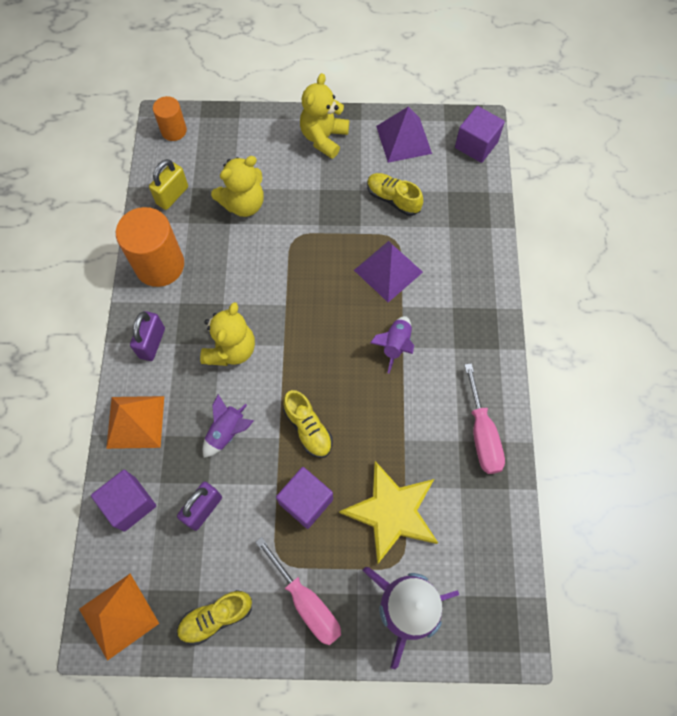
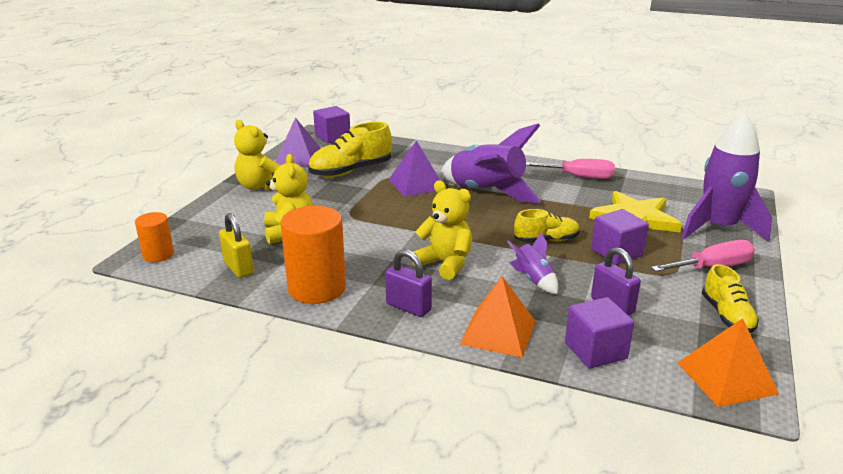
camera: 70 degrees left, 40 degrees down
(393, 199) = (351, 171): yellow shoe -> yellow shoe, size x1.61
(395, 345) = (486, 193): purple rocket -> purple rocket, size x2.08

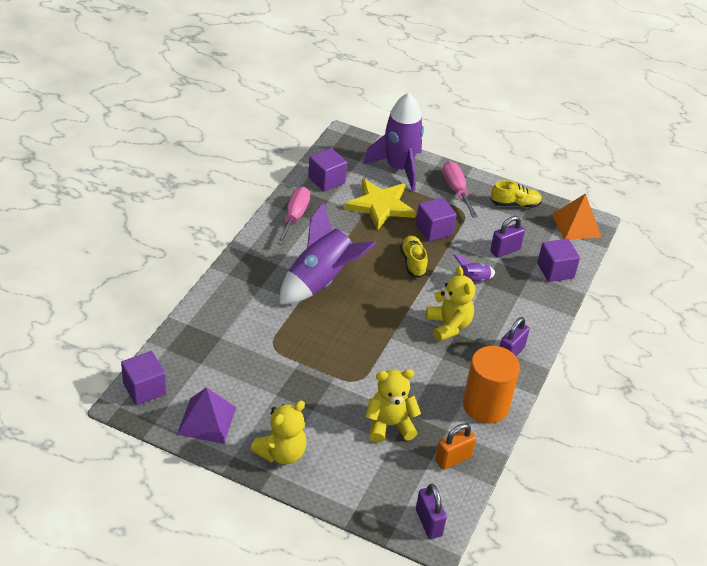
camera: 90 degrees left, 15 degrees up
(158, 255) = (428, 523): orange cylinder -> purple padlock
(238, 268) = (453, 459): yellow padlock -> orange padlock
(351, 171) = (253, 376): yellow shoe -> none
(416, 184) = (294, 327): purple pyramid -> none
(445, 264) = (448, 326): yellow teddy bear -> yellow teddy bear turned 120 degrees clockwise
(498, 332) = (538, 311): orange pyramid -> none
(653, 189) = (326, 180): none -> purple cube

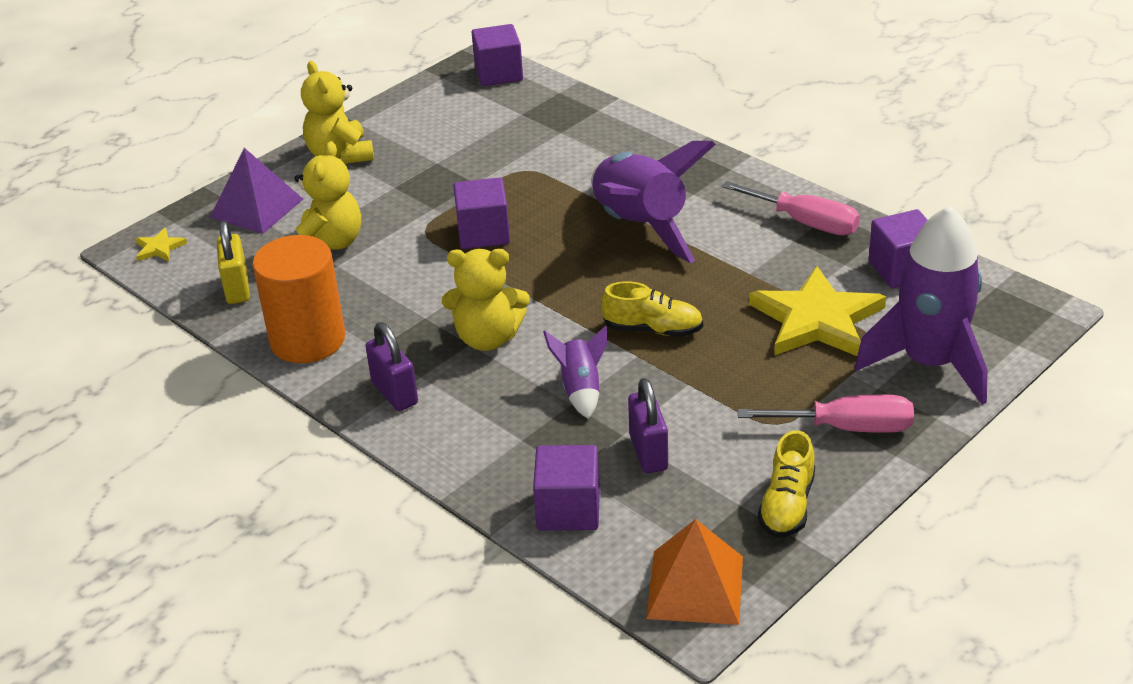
camera: 115 degrees right, 5 degrees down
(207, 420) = (424, 110): purple pyramid -> purple pyramid (256, 208)
(428, 523) = (159, 248): purple padlock -> yellow star
(434, 230) = (733, 372): purple cube -> purple cube (483, 233)
(453, 459) = (237, 288): orange padlock -> yellow padlock

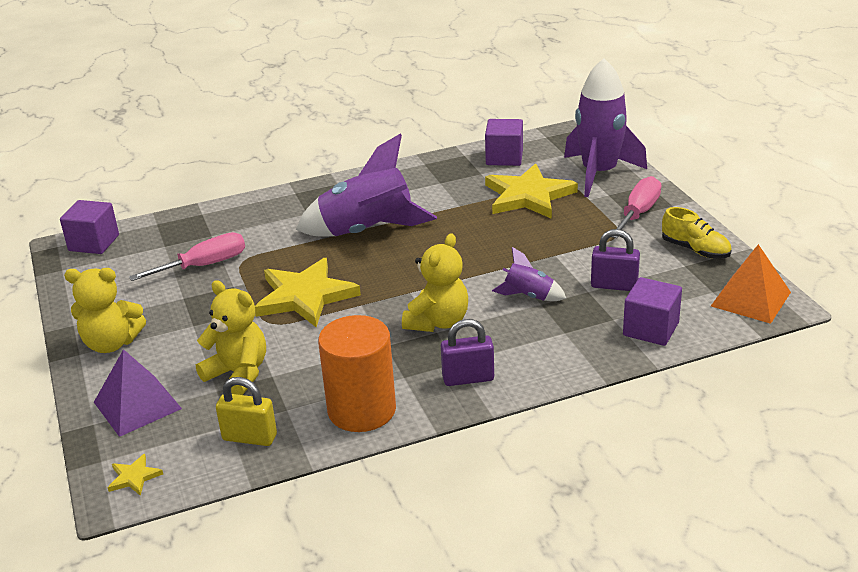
camera: 65 degrees left, 5 degrees down
(483, 233) = (305, 296): purple cube -> yellow star
(653, 329) = (488, 253): yellow shoe -> none
(805, 223) = (426, 174): pink screwdriver -> pink screwdriver (204, 265)

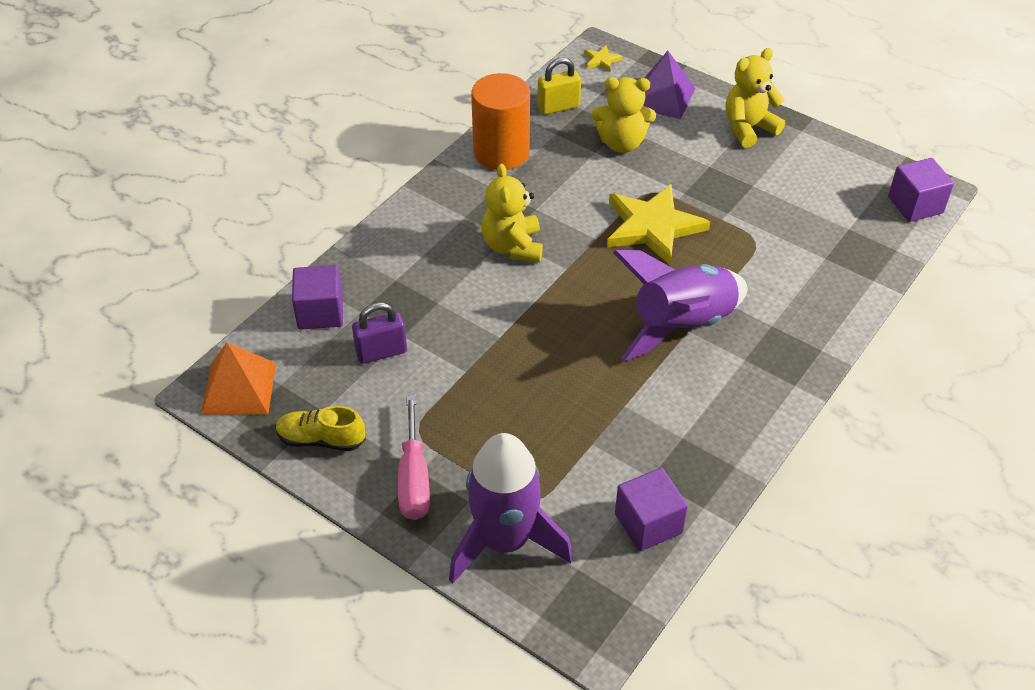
camera: 145 degrees right, 15 degrees up
(204, 265) = (781, 222): pink screwdriver -> none
(468, 378) = (444, 206): purple padlock -> none
(528, 196) = (561, 456): yellow star -> none
(529, 296) = (454, 306): purple rocket -> none

